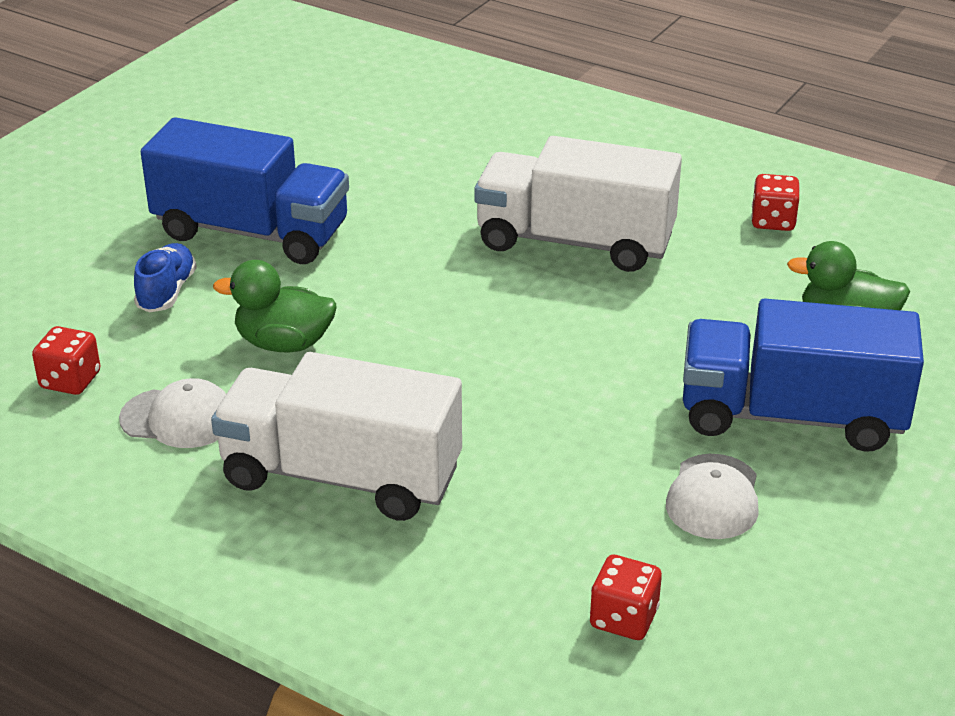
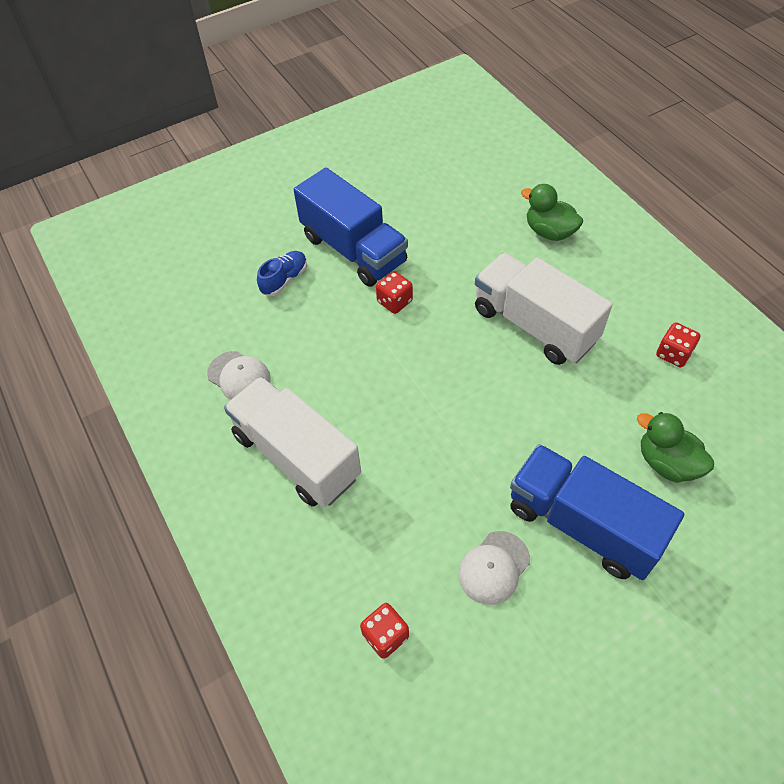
camera: 30 degrees right, 20 degrees up
(70, 380) = (202, 327): red dice -> red dice (394, 301)
(284, 343) = (323, 343): green duck -> green duck (549, 232)

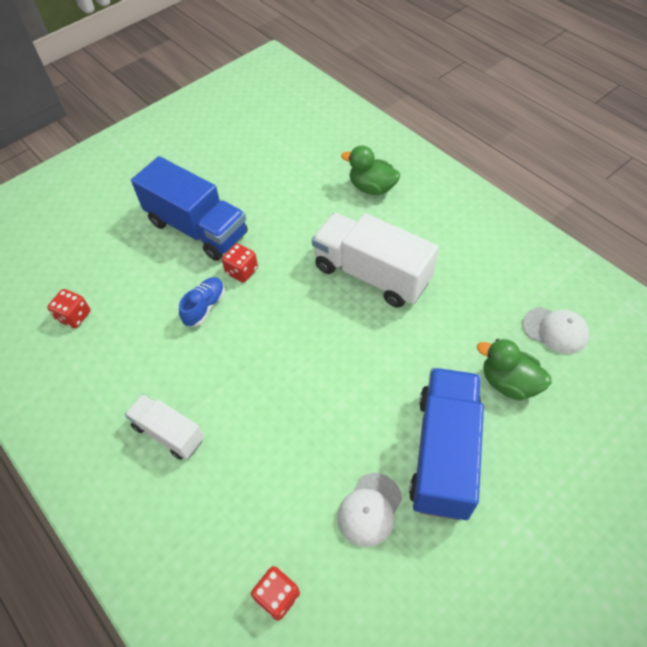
camera: 10 degrees left, 0 degrees up
(239, 376) = (103, 364): white cap -> white cap (555, 330)
(284, 280) = (136, 265): blue shoe -> blue shoe (205, 307)
(296, 456) = (169, 433): white truck -> white truck, size x0.57
(582, 524) = (444, 453): blue truck -> blue truck turned 75 degrees clockwise
(673, 354) = (497, 282): red dice -> red dice (74, 316)

